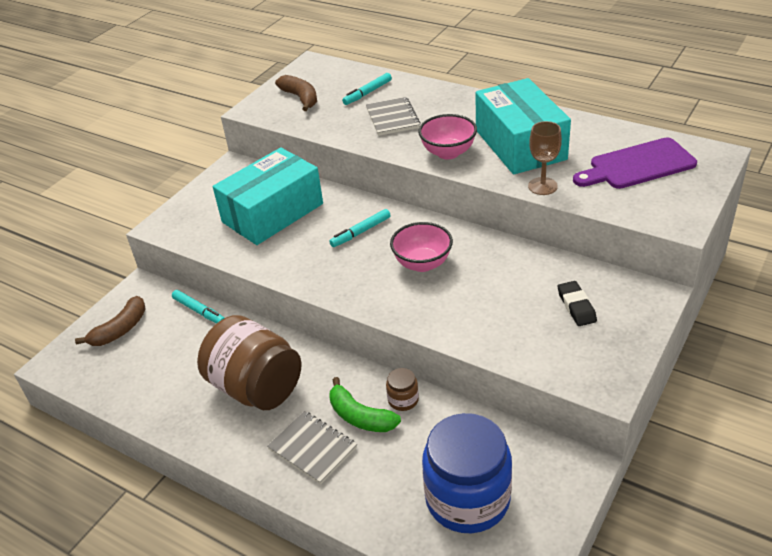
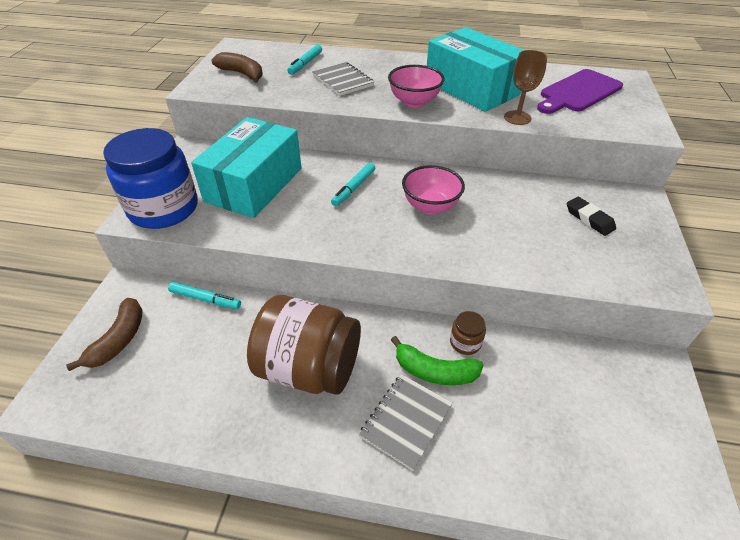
camera: 25 degrees left, 5 degrees up
(313, 448) = (406, 421): grey notebook -> grey notebook turned 75 degrees counterclockwise
(467, 498) = (589, 430): blue jar -> blue jar (164, 208)

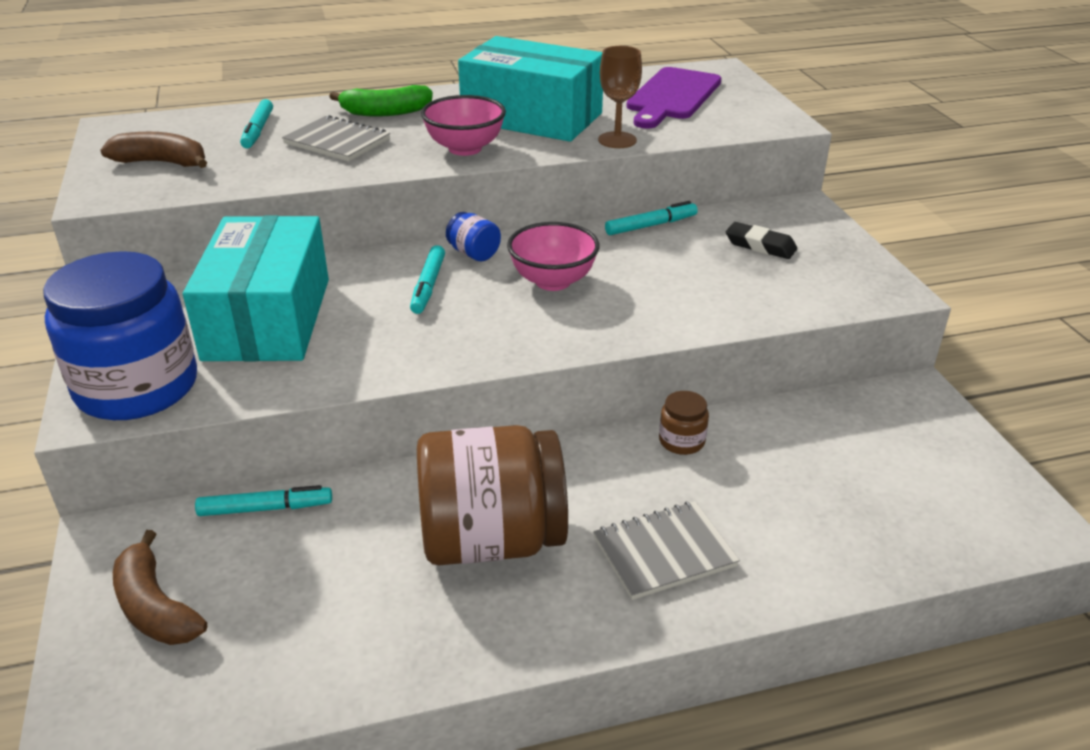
camera: 25 degrees left, 10 degrees down
(119, 339) = (155, 607): brown banana -> brown banana turned 150 degrees clockwise
(394, 173) = (473, 253): none -> blue jar
(406, 421) = (664, 552): grey notebook -> grey notebook turned 60 degrees clockwise
(434, 371) = (664, 486): green banana -> green banana (385, 112)
(519, 182) = (650, 226): none -> turquoise marker

